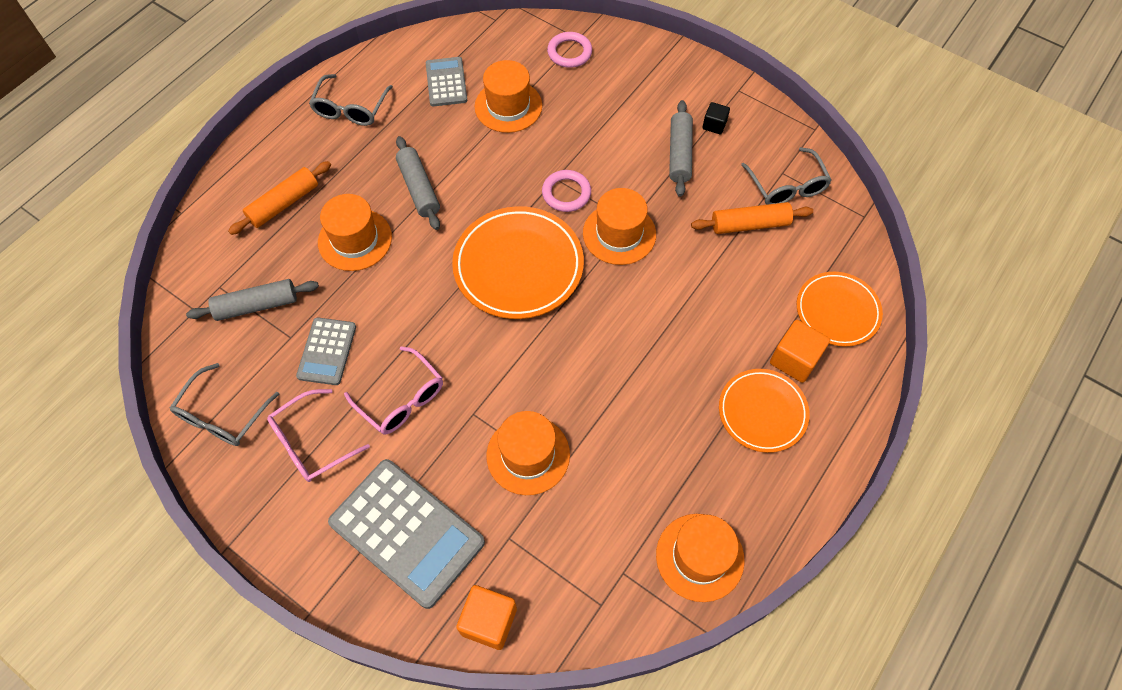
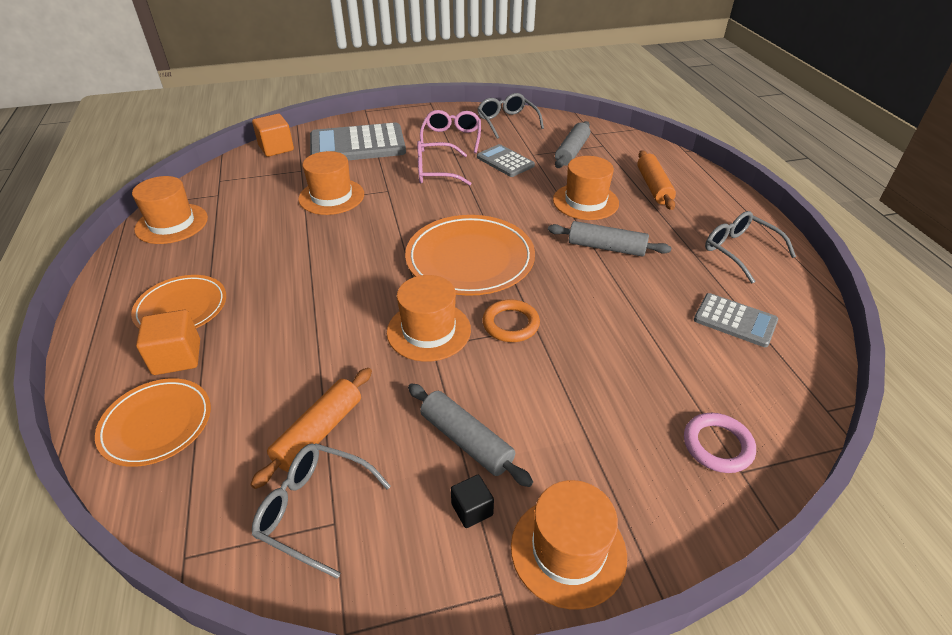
camera: 130 degrees right, 20 degrees down
(508, 106) = (663, 345): orange hat -> orange hat (568, 550)
(566, 193) = (510, 324): pink ring -> orange ring

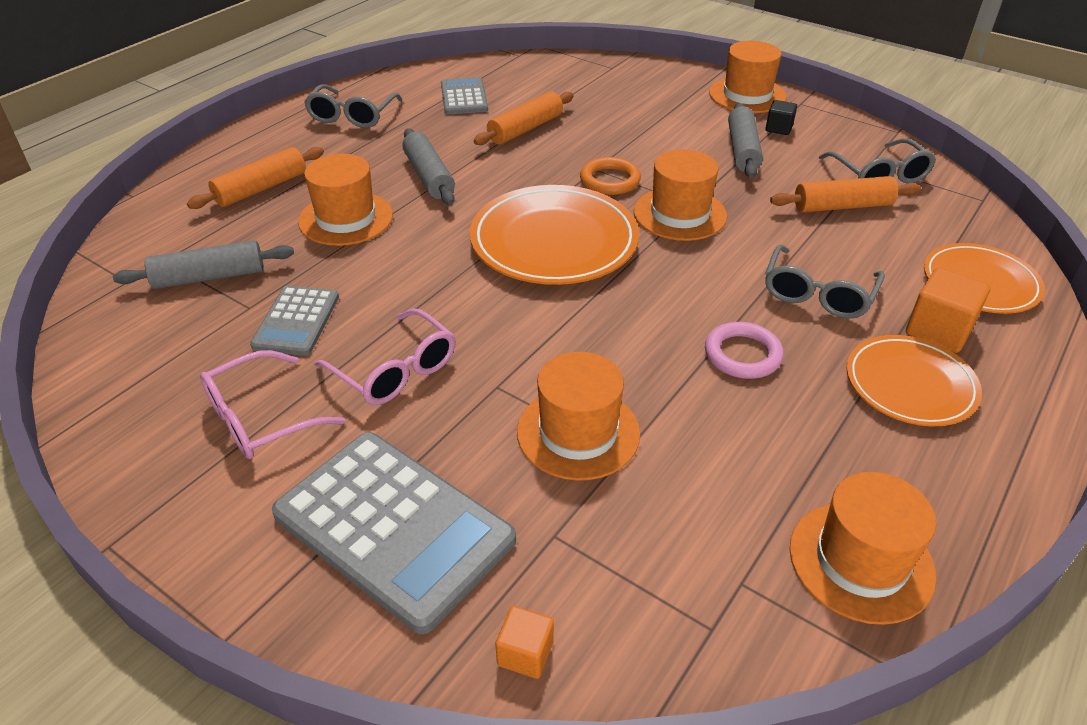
camera: 130 degrees left, 0 degrees up
(276, 148) = (525, 653): orange cube -> orange cube, size x0.60
(507, 122) = (137, 388): grey glasses -> grey glasses (817, 294)
(639, 325) = (525, 129): none -> orange rolling pin
(717, 445) = (603, 77): pink ring -> pink ring (742, 355)

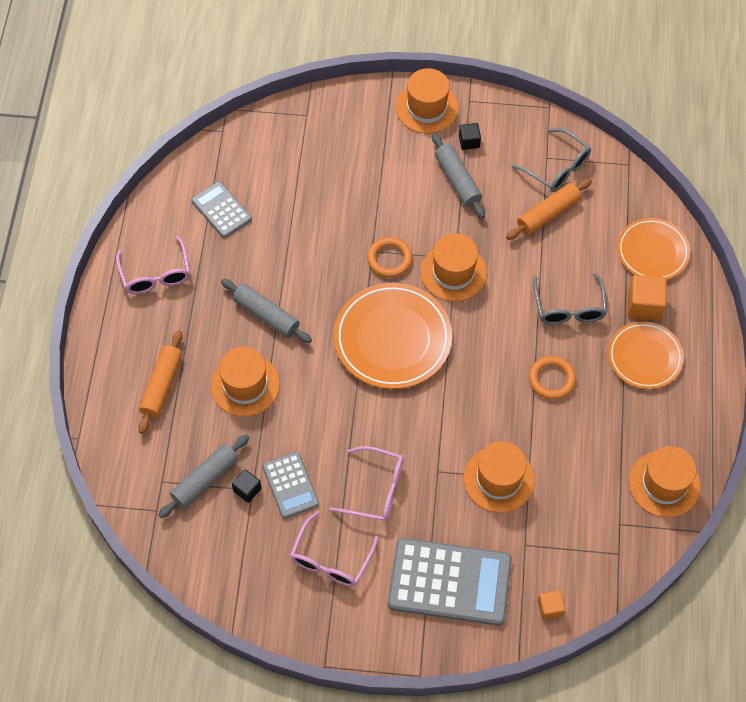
camera: 30 degrees left, 20 degrees up
(243, 304) = (247, 490): none -> black cube
(352, 116) = (156, 274): grey glasses -> pink glasses
(525, 129) = (295, 228): orange rolling pin -> none
(742, 355) = (551, 379): pink ring -> orange ring

